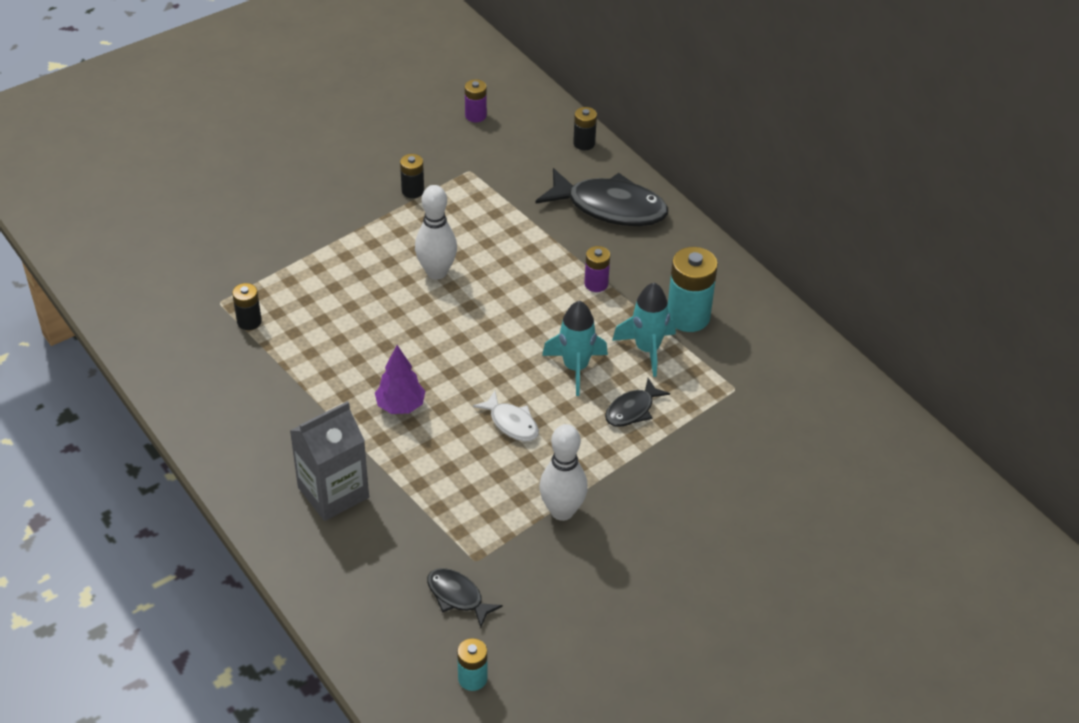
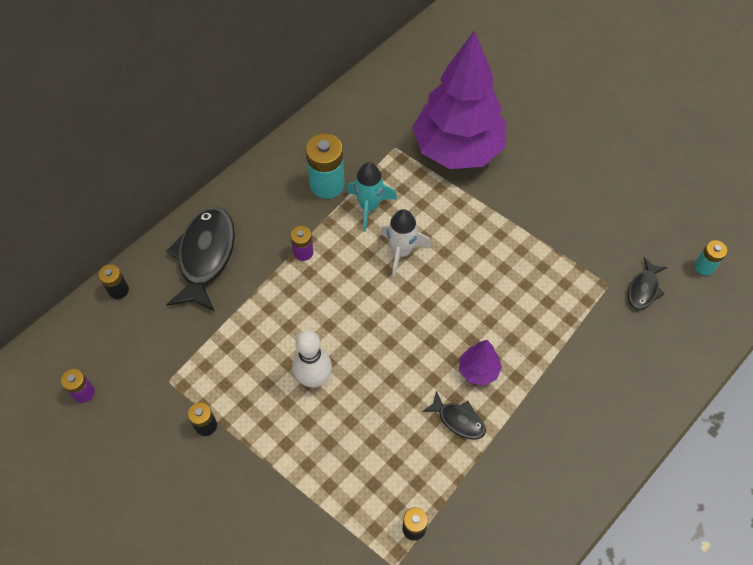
camera: 100 degrees left, 15 degrees up
(333, 492) = (583, 398): grey carton -> none
(511, 423) = (472, 286): white fish -> none
(562, 511) = (545, 237): white bowling pin -> none
(575, 368) = (401, 252): turquoise rocket -> white rocket
(632, 410) = (434, 208): black fish -> black fish (458, 420)
(722, 451) = (457, 149): none -> purple tree

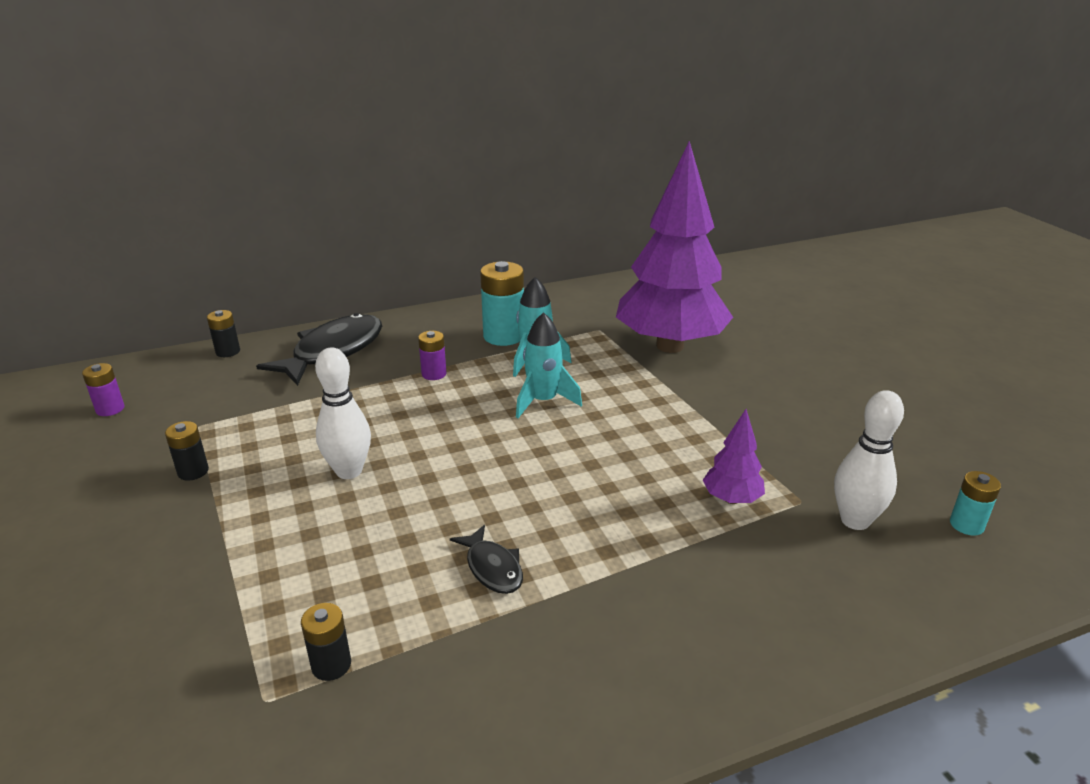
camera: 25 degrees right, 30 degrees down
(401, 252) = (543, 401): white rocket -> turquoise rocket
(478, 370) = (558, 528): purple tree -> purple tree (731, 499)
(643, 289) = (855, 520): black fish -> white bowling pin

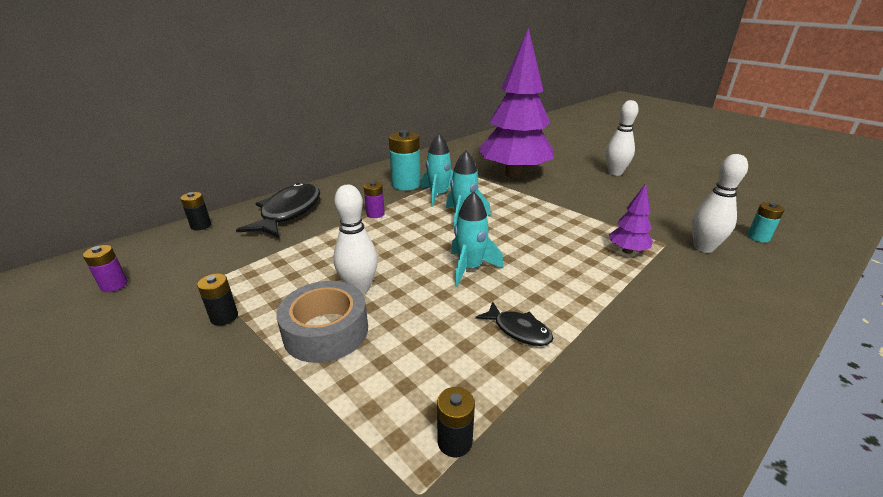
camera: 20 degrees left, 0 degrees up
(282, 513) = (326, 331): none -> grey tape
(496, 475) = (470, 268): none -> turquoise rocket
(834, 370) = (615, 173): none -> white bowling pin

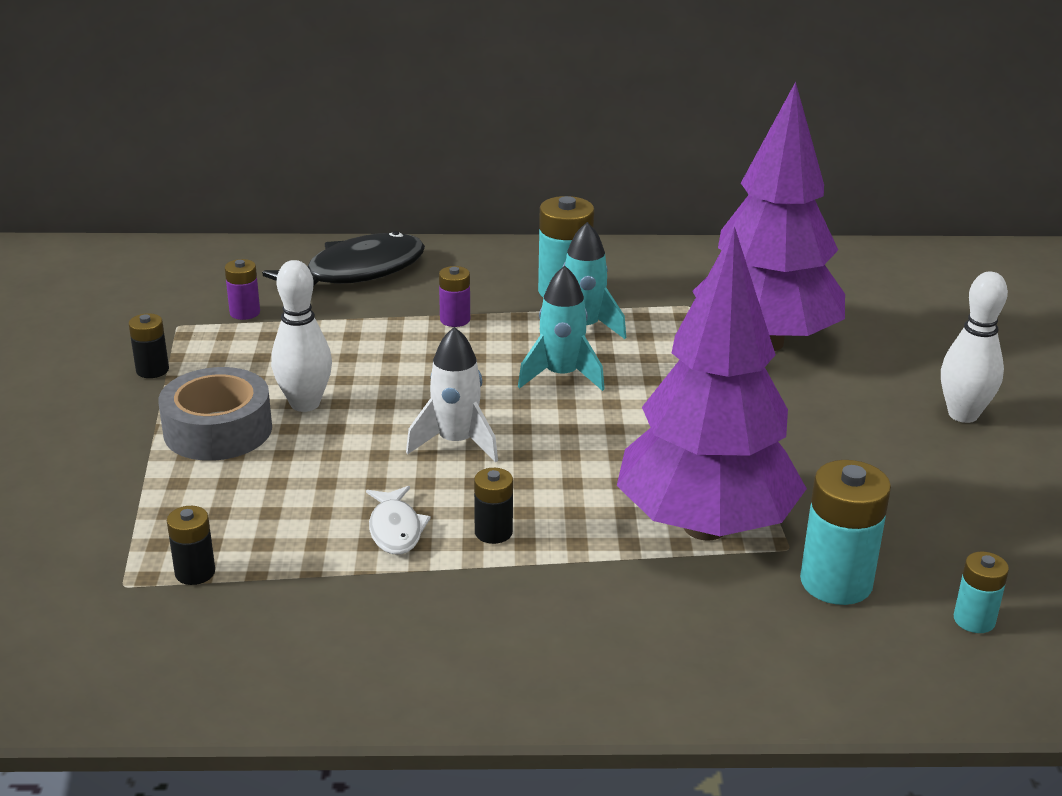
camera: 40 degrees right, 0 degrees up
(114, 285) = (100, 290): purple battery -> purple battery (245, 312)
(201, 226) = (244, 251): black battery -> black battery (493, 532)
(470, 268) = (456, 442): turquoise rocket -> white rocket
(518, 330) = (395, 529): black fish -> white fish
(627, 251) = (705, 526): purple tree -> purple tree, size x2.47
(703, 248) = (836, 582): white bowling pin -> turquoise battery

